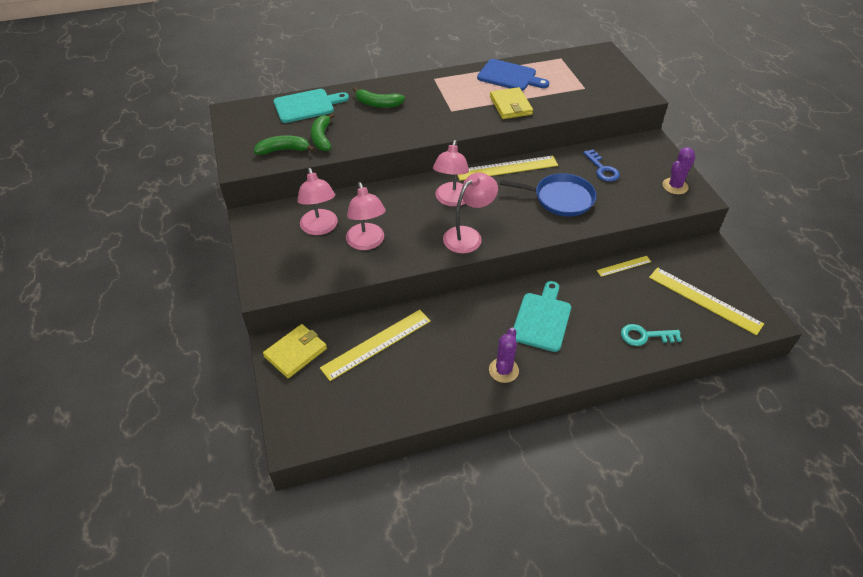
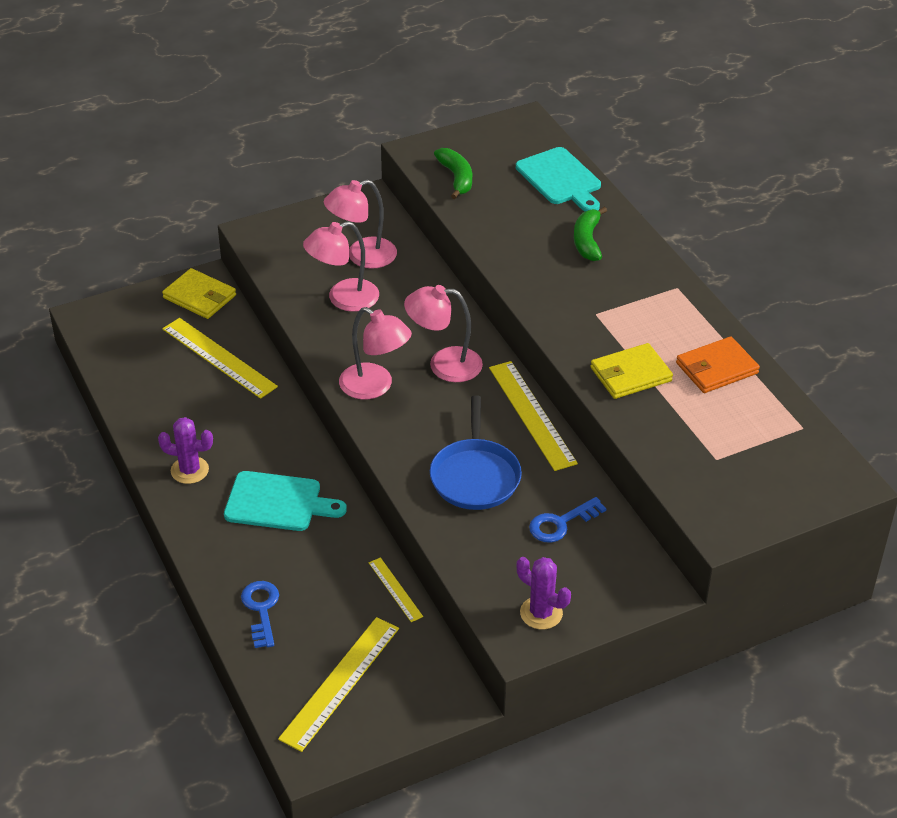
camera: 80 degrees right, 5 degrees down
(322, 138) = (491, 204): green banana -> none
(509, 76) = (716, 368): blue cutting board -> orange wallet
(645, 336) = (261, 610): turquoise key -> blue key

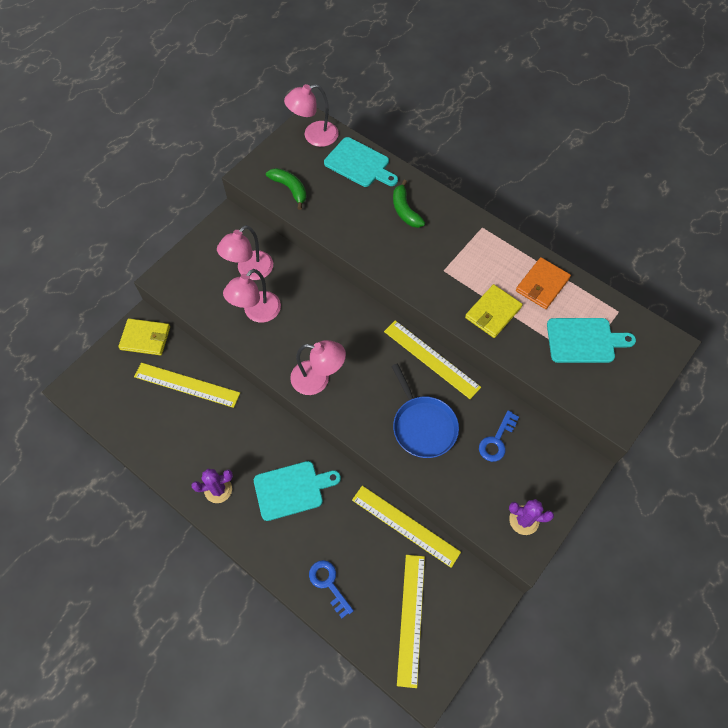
camera: 25 degrees left, 20 degrees up
(395, 589) = (405, 525): yellow ruler -> yellow ruler, size x1.90
(444, 364) = (353, 341): pink lamp -> pink lamp (314, 136)
(733, 440) = (584, 340): none -> turquoise cutting board

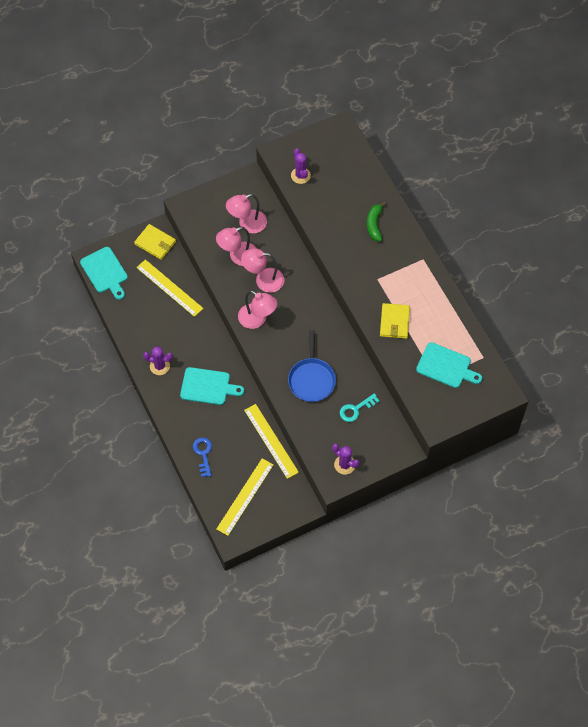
camera: 25 degrees right, 0 degrees up
(290, 189) = (300, 175): green banana -> purple cactus
(314, 136) = (338, 140): pink lamp -> pink lamp (263, 280)
(359, 164) = (360, 175): turquoise cutting board -> turquoise cutting board (105, 272)
(431, 359) = (342, 338): yellow ruler -> none
(493, 312) = (394, 322): yellow wallet -> yellow wallet turned 60 degrees counterclockwise
(497, 440) = (356, 409): blue key -> turquoise key
(542, 285) = (441, 317): orange wallet -> none

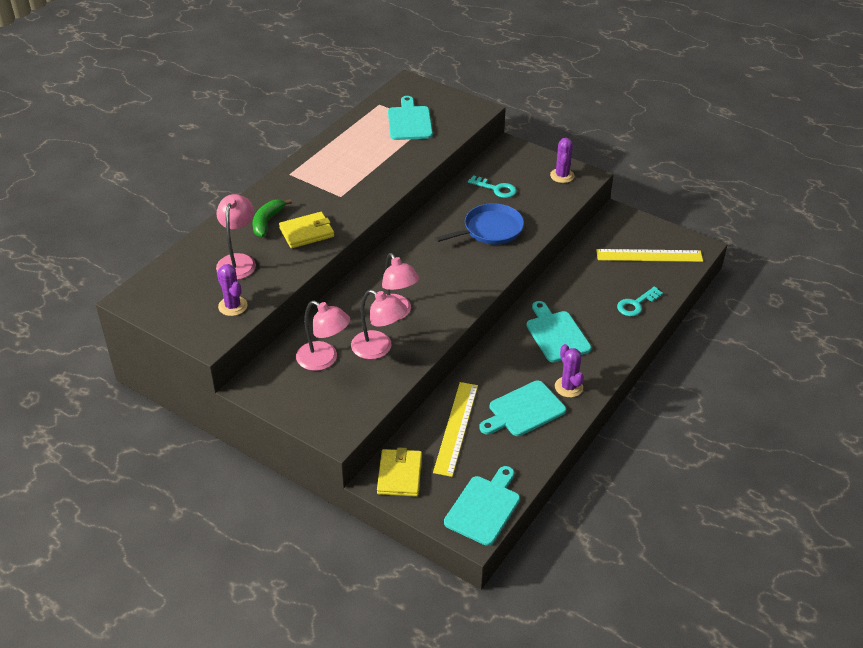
camera: 120 degrees left, 20 degrees down
(158, 330) = (524, 410): none -> turquoise cutting board
(203, 454) = (636, 304): blue key -> turquoise key
(257, 320) = (453, 297): pink lamp -> pink lamp (238, 261)
(271, 441) = (572, 261): yellow ruler -> none
(300, 175) = (233, 306): purple cactus -> purple cactus turned 75 degrees counterclockwise
(374, 224) = (267, 222): green banana -> green banana turned 135 degrees clockwise
(394, 322) = (386, 168): yellow wallet -> yellow wallet (307, 232)

